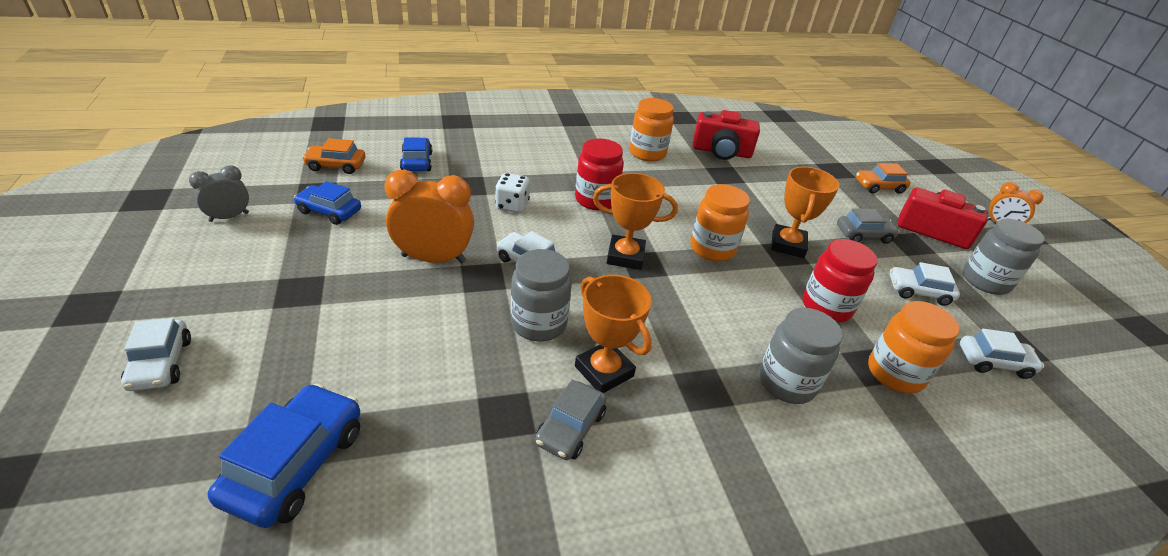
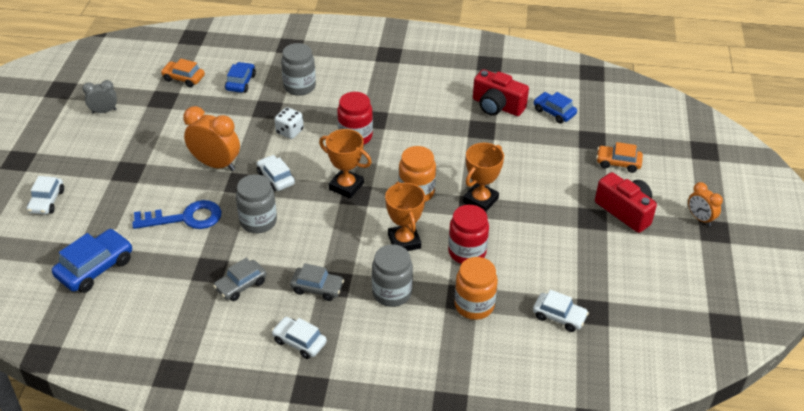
camera: 25 degrees right, 5 degrees up
(329, 211) = (165, 116): blue car -> blue car (554, 112)
(425, 341) = (185, 218): none -> blue key
(604, 371) = (280, 259): orange trophy -> orange trophy (404, 241)
(647, 153) = (428, 98): orange jar -> none
(863, 235) = (555, 204): grey car -> grey car (317, 288)
(918, 291) = (554, 257): white car -> white car (299, 342)
(985, 281) = (624, 261): grey jar -> grey jar (299, 87)

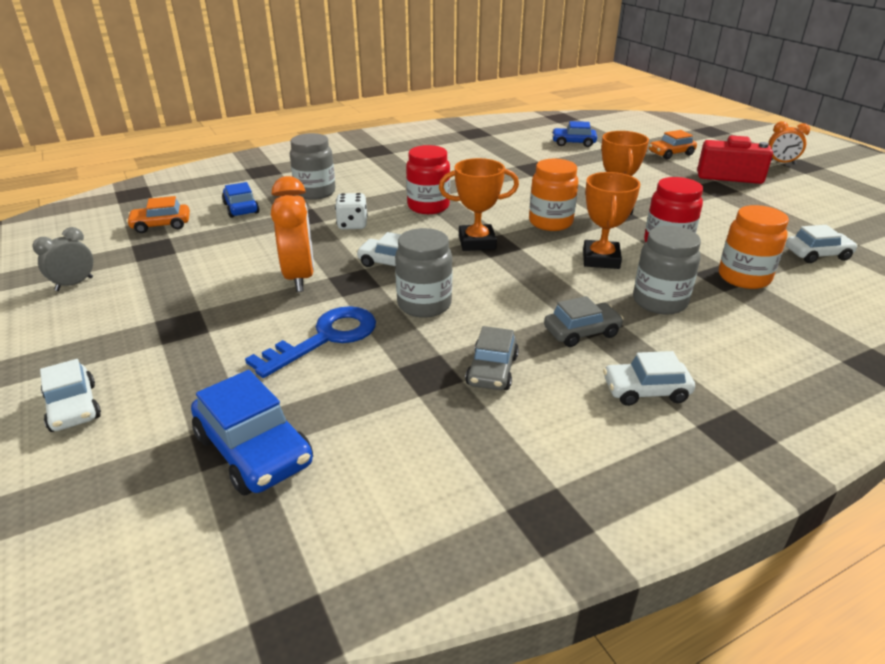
camera: 35 degrees left, 10 degrees down
(95, 268) = (254, 450): blue car -> blue car turned 135 degrees clockwise
(216, 164) = (299, 277): orange clock -> orange clock turned 90 degrees clockwise
(404, 241) = (601, 259): orange trophy -> orange trophy turned 60 degrees clockwise
(497, 106) = (523, 152): red camera -> none

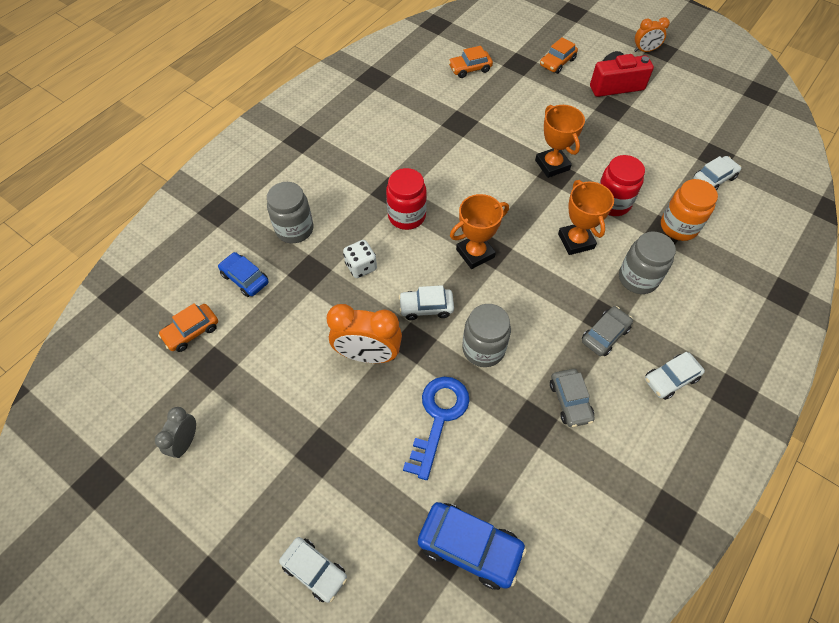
camera: 25 degrees left, 25 degrees up
(299, 277) = (368, 355): orange clock -> orange clock turned 135 degrees clockwise
(550, 222) = (515, 204): orange jar -> none
(573, 143) = (470, 69): blue car -> orange car

